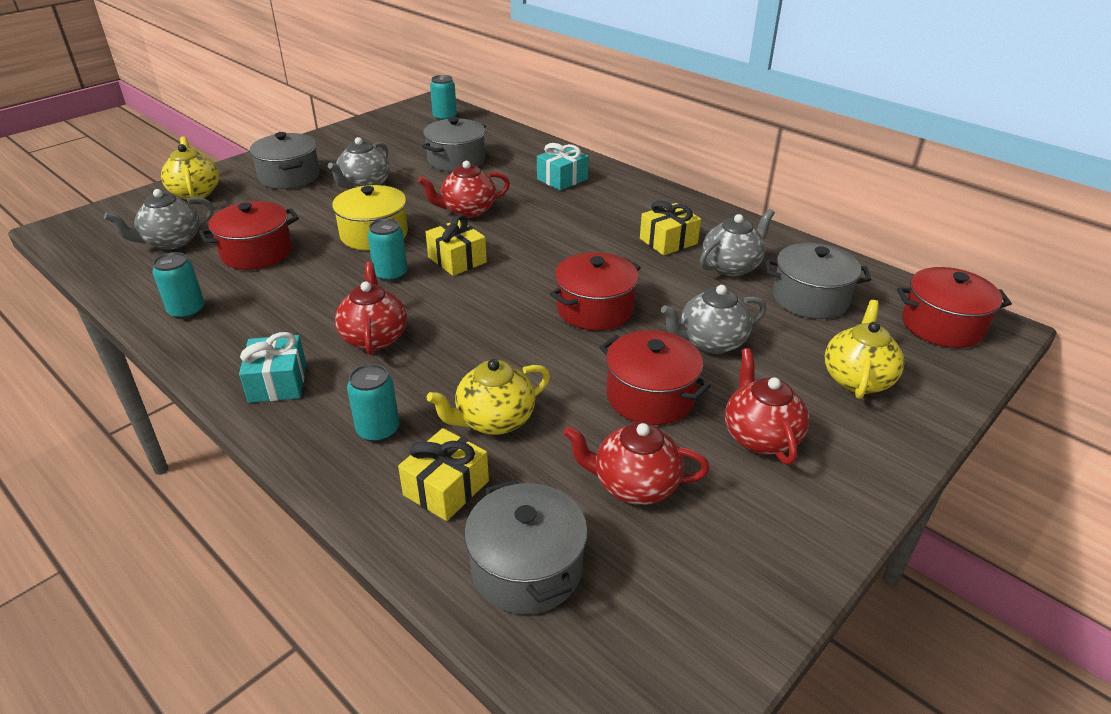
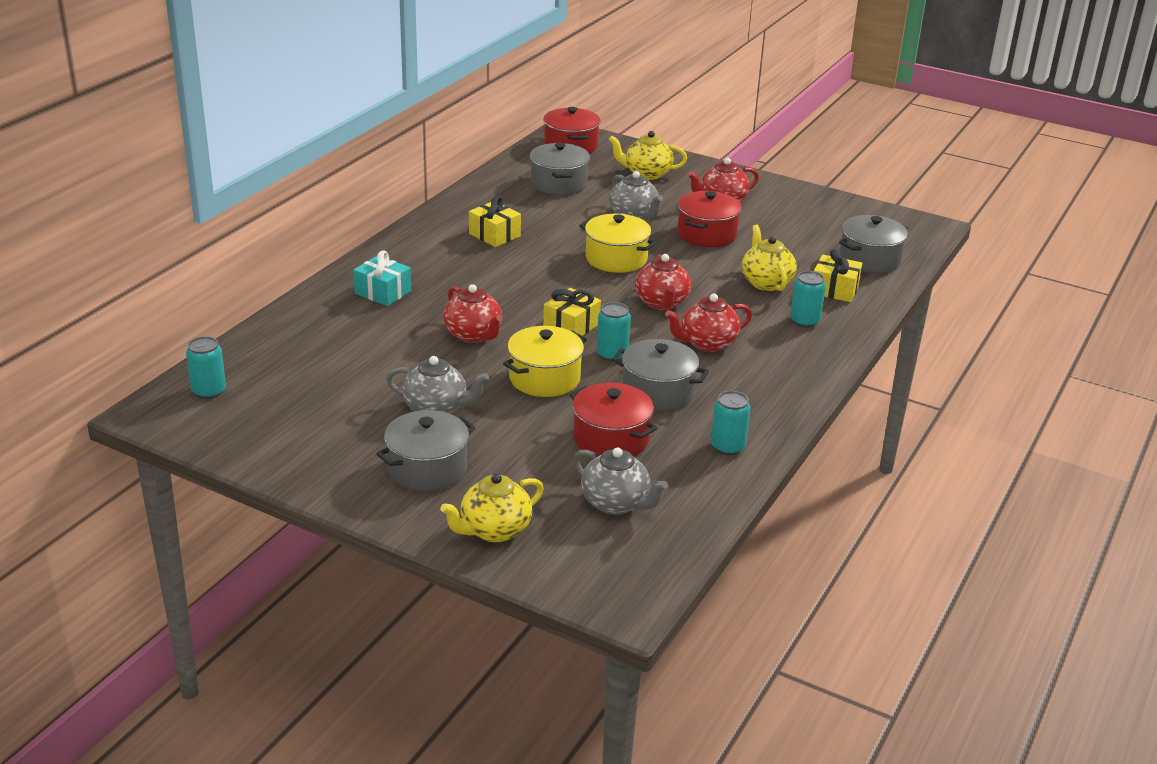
camera: 105 degrees left, 5 degrees down
(278, 382) = (786, 372): turquoise gift -> none
(456, 160) = (349, 361): grey pot -> grey pot (658, 392)
(494, 420) = (766, 282): yellow teapot -> yellow teapot turned 150 degrees counterclockwise
(595, 309) = (616, 259): red pot -> yellow pot
(634, 485) = (788, 235): red teapot -> red teapot (661, 303)
(732, 267) = (525, 210): grey teapot -> none

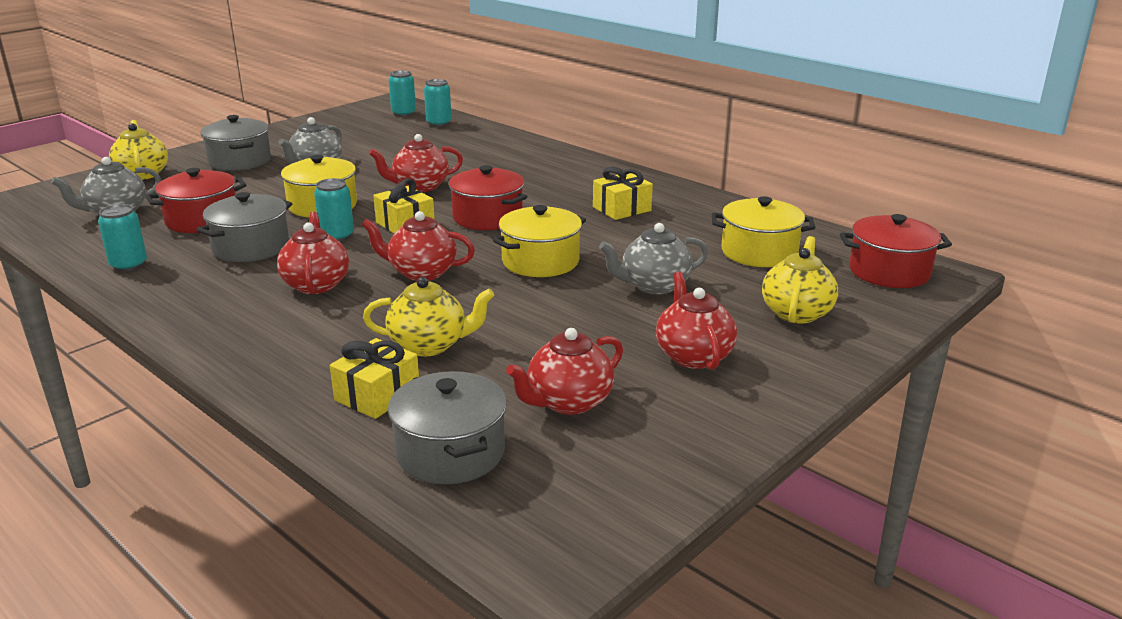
camera: 105 degrees right, 5 degrees down
(383, 292) = (519, 161): turquoise gift -> none
(559, 184) = (759, 252): grey pot -> yellow pot
(707, 234) = (587, 326): red pot -> red pot (487, 217)
(798, 233) = (568, 402): none -> red teapot
(804, 321) = (314, 353): turquoise can -> turquoise can (439, 123)

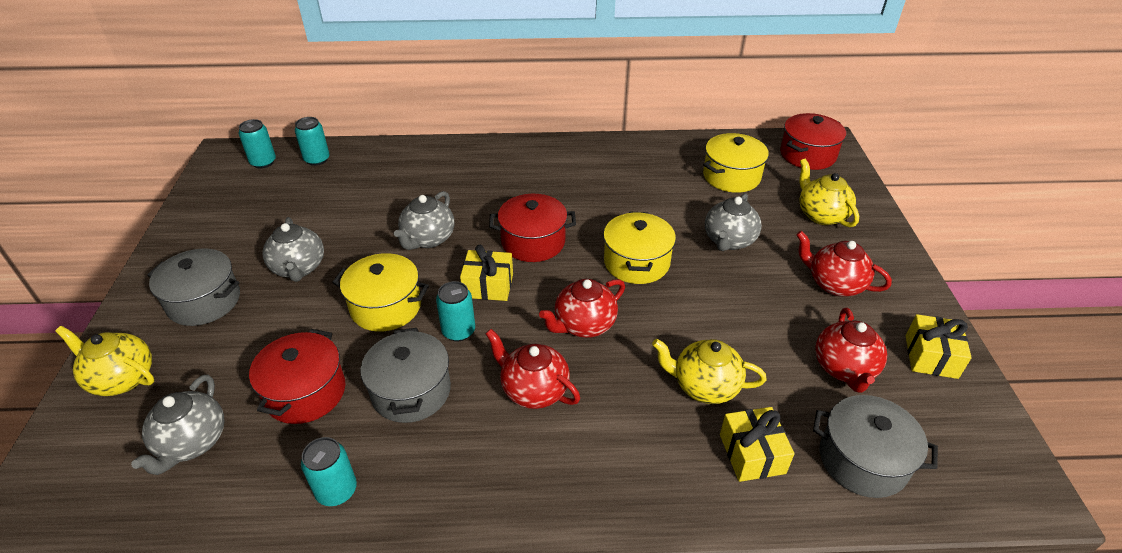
camera: 45 degrees left, 15 degrees up
(420, 186) = (428, 239): red teapot -> grey teapot
(430, 345) = (704, 386): yellow teapot -> yellow teapot turned 120 degrees counterclockwise
(621, 209) = (601, 182): yellow gift -> yellow gift (931, 356)

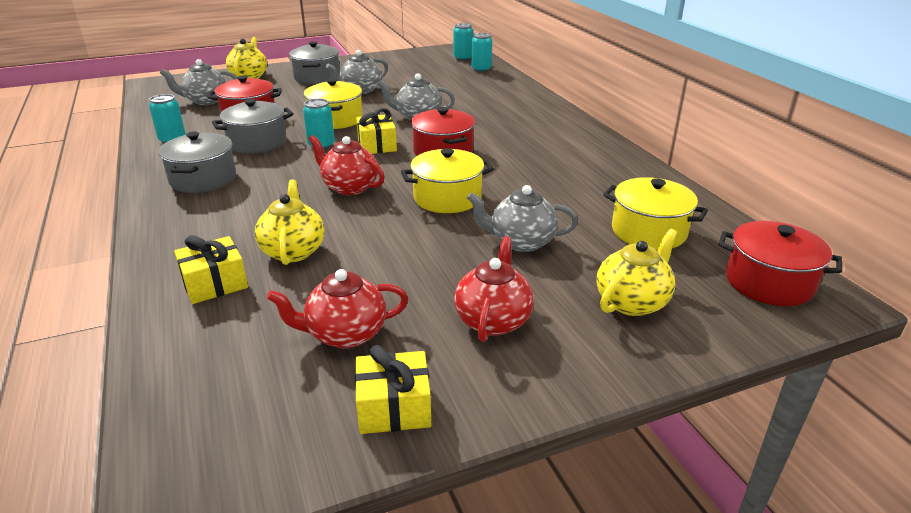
camera: 70 degrees right, 10 degrees down
(533, 390) = (269, 180): red teapot -> none
(862, 460) = (212, 352): grey pot -> grey pot (203, 179)

